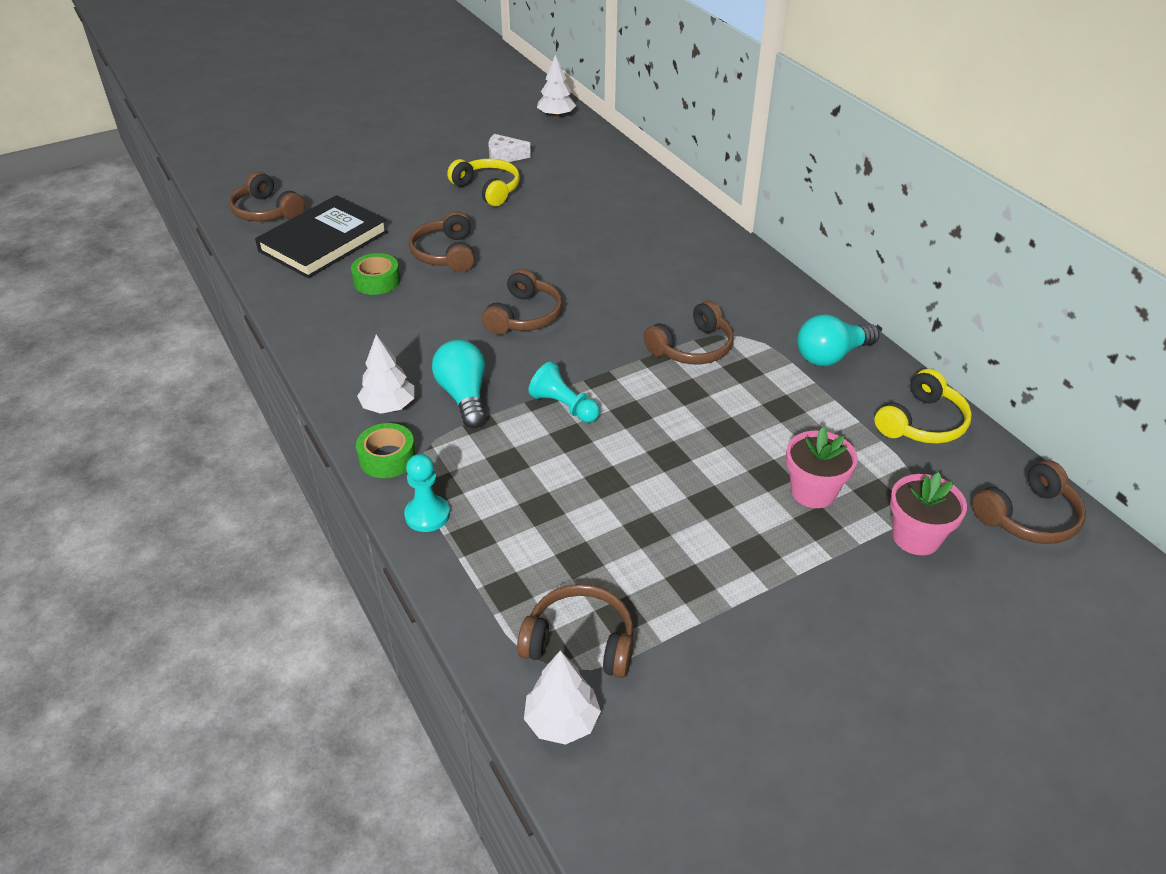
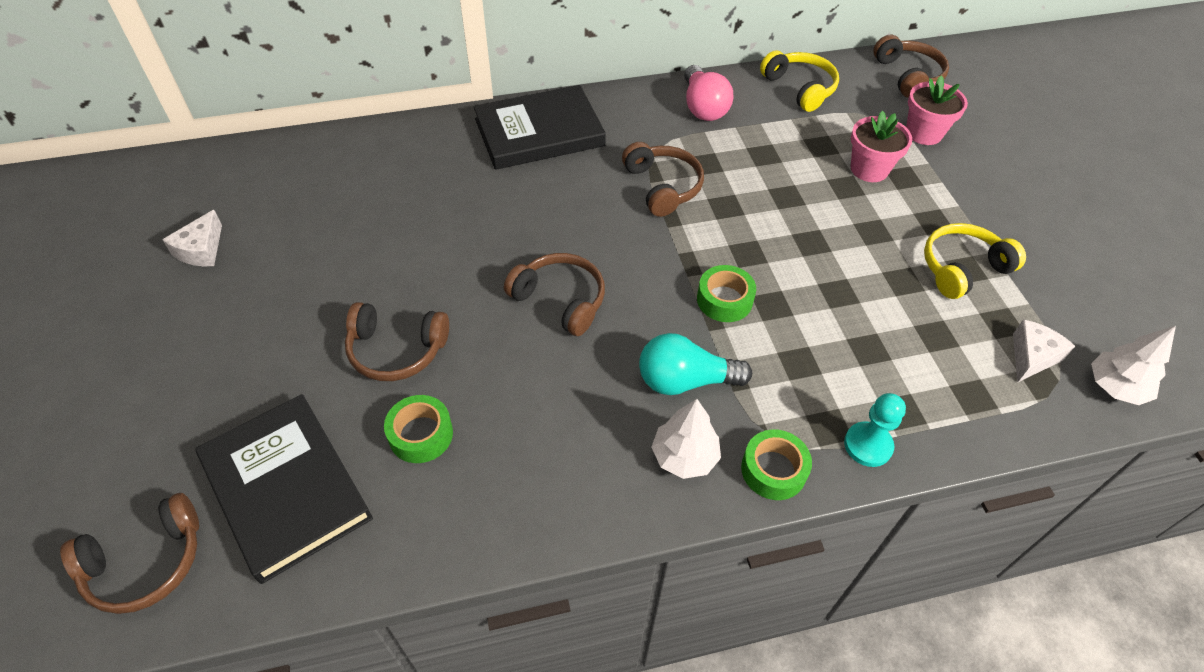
camera: 75 degrees left, 10 degrees up
(487, 189) = (271, 281): yellow headphones -> yellow headphones (962, 268)
(556, 116) = (136, 179): white tree -> none
(564, 406) = (724, 300): turquoise pawn -> green tape
(580, 642) = (1032, 356): brown headphones -> white cheese
(720, 265) = (539, 132): none -> black book
(831, 356) = (703, 107): turquoise light bulb -> pink light bulb

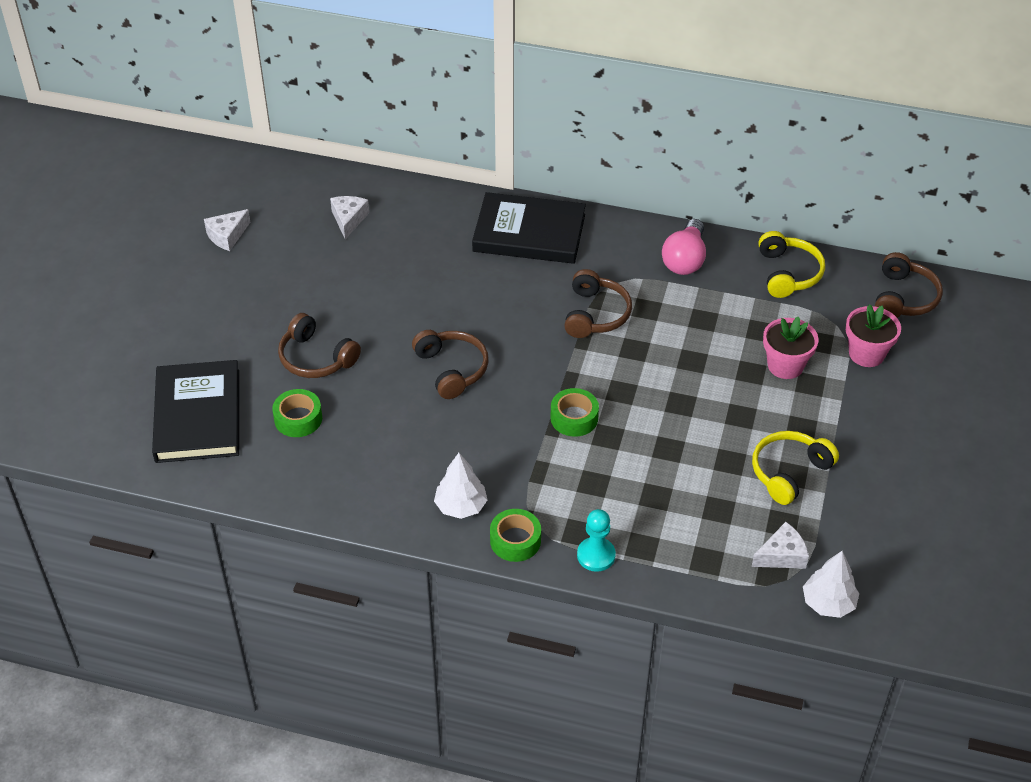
camera: 30 degrees right, 5 degrees down
(146, 562) = (98, 423): brown headphones -> none
(338, 183) = (349, 219): none -> white cheese
(685, 380) = (500, 460): turquoise light bulb -> none
(962, 268) = (789, 472): yellow headphones -> yellow headphones turned 45 degrees counterclockwise

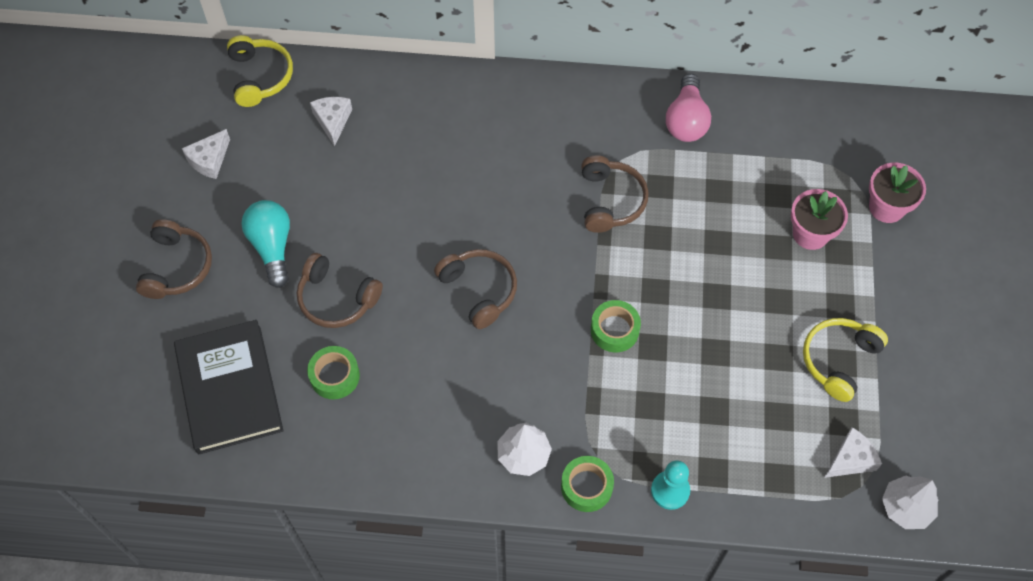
camera: 10 degrees left, 15 degrees up
(267, 310) = (272, 247): none -> turquoise light bulb
(529, 233) = (522, 111): black book -> none
(788, 273) = (791, 122): yellow headphones -> yellow headphones (260, 77)
(903, 298) = (909, 134): brown headphones -> brown headphones (176, 267)

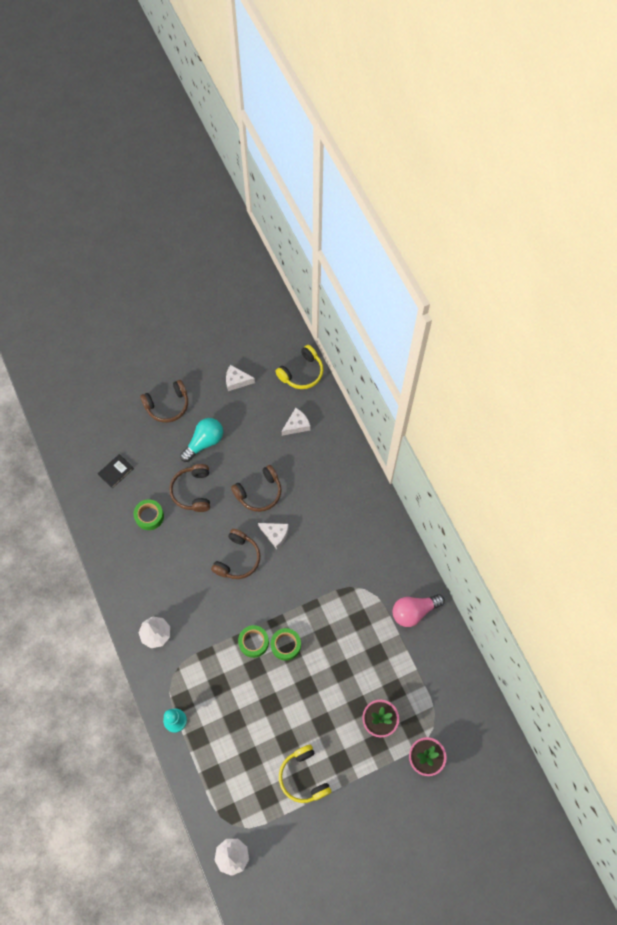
camera: 60 degrees right, 5 degrees up
(229, 389) = (116, 471): black book -> black book, size x0.43
(586, 486) = (155, 675): green tape -> green tape (285, 645)
(610, 201) = (333, 597): brown headphones -> brown headphones (259, 492)
(839, 360) = (304, 777): yellow headphones -> yellow headphones turned 120 degrees counterclockwise
(850, 459) = (245, 811): white cheese -> white cheese (275, 534)

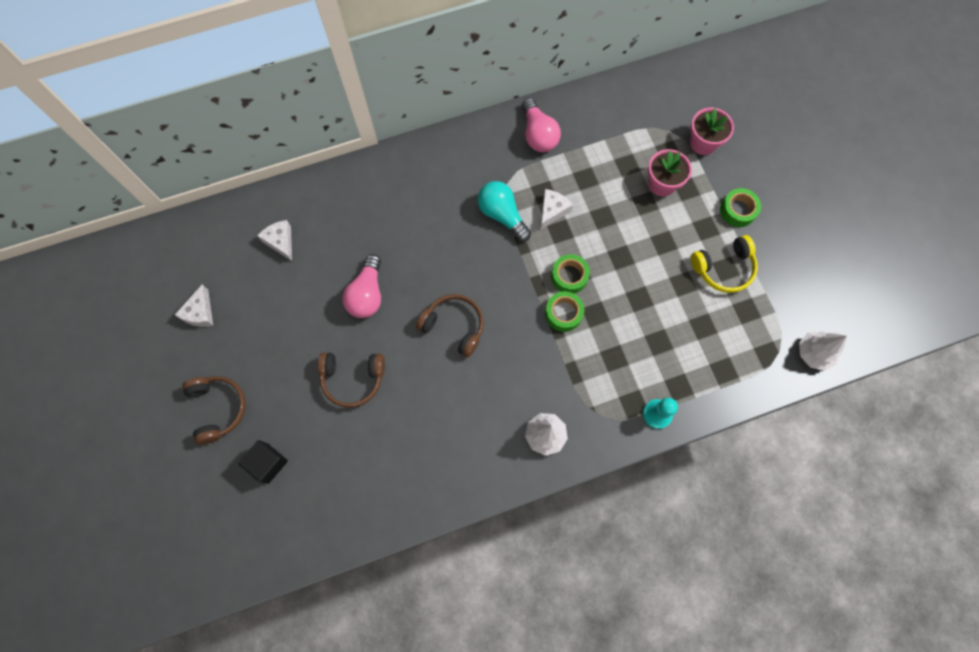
camera: 85 degrees left, 5 degrees up
(116, 471) = (307, 485): black book -> none
(130, 444) = (268, 463): none -> black cube
(149, 516) = (381, 439): green tape -> green tape (737, 210)
(204, 442) = (284, 360): turquoise light bulb -> turquoise light bulb (502, 215)
(259, 492) = (367, 294): brown headphones -> pink light bulb
(275, 534) = (427, 278): white cheese -> white cheese (552, 211)
(302, 373) = (206, 229): yellow headphones -> none

